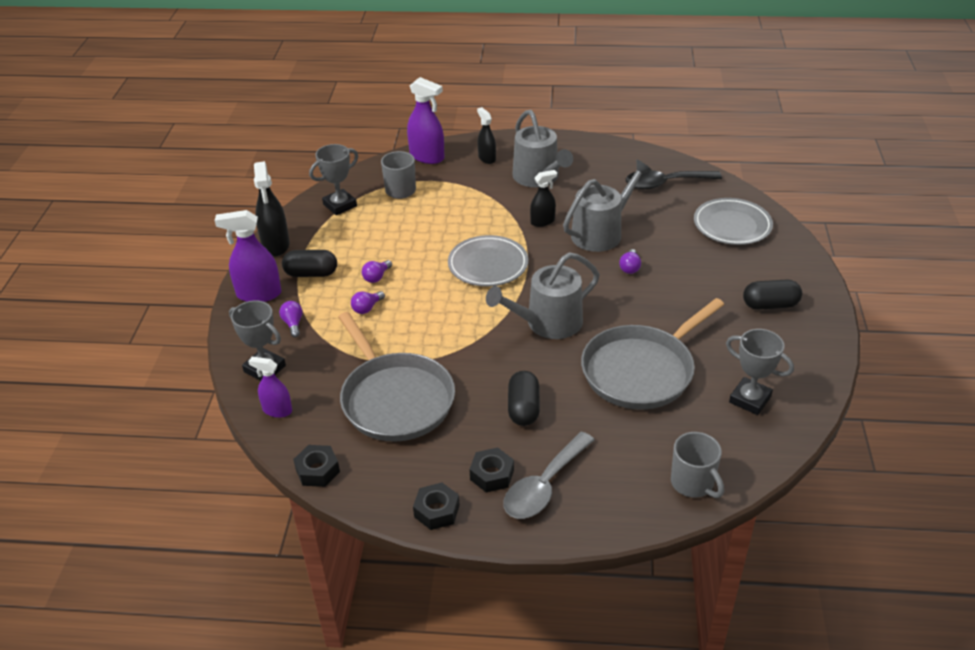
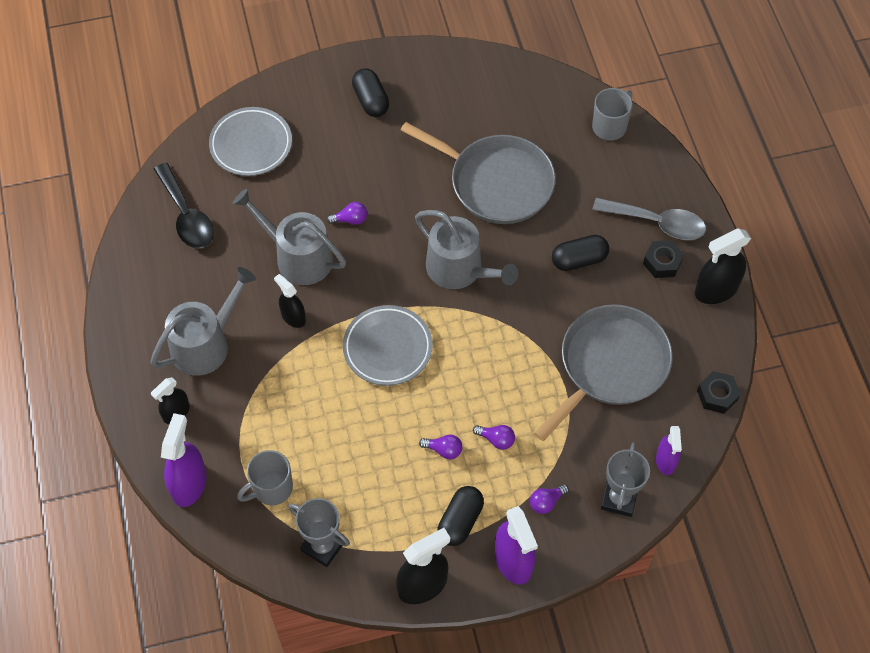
camera: 110 degrees left, 20 degrees up
(311, 273) = (460, 521): black capsule -> black capsule turned 45 degrees clockwise
(437, 511) = (716, 290): black nut -> black spray bottle
(750, 399) = (501, 101): grey trophy -> none

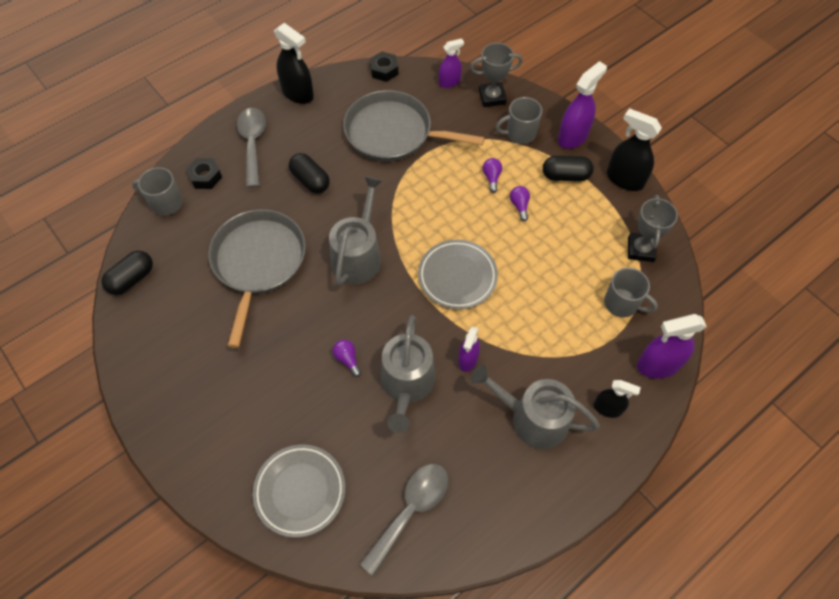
camera: 115 degrees left, 0 degrees up
(186, 216) = (411, 510): black spoon -> grey spoon
(293, 317) = (468, 359): black spray bottle -> purple spray bottle
(371, 100) = (203, 402): black capsule -> black capsule (132, 279)
(546, 502) = (520, 134): purple light bulb -> grey mug
(662, 262) = (288, 130): black nut -> black nut (205, 177)

